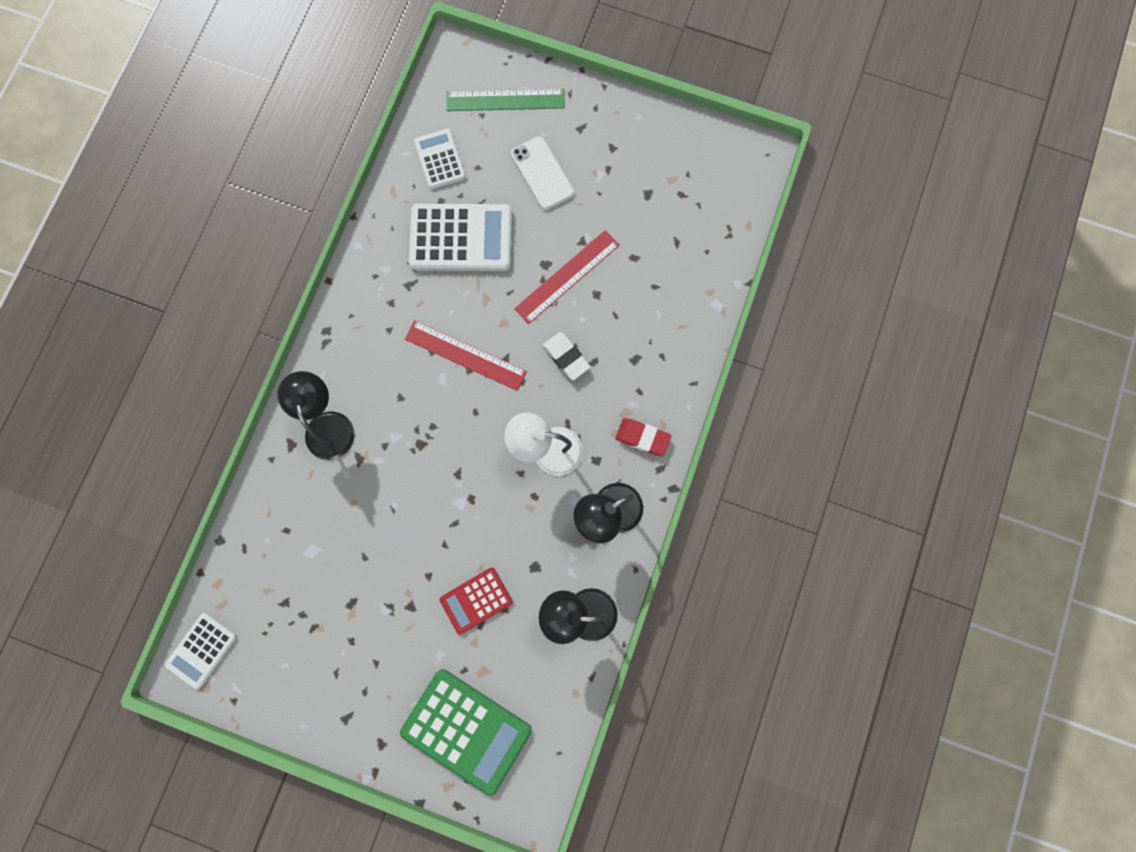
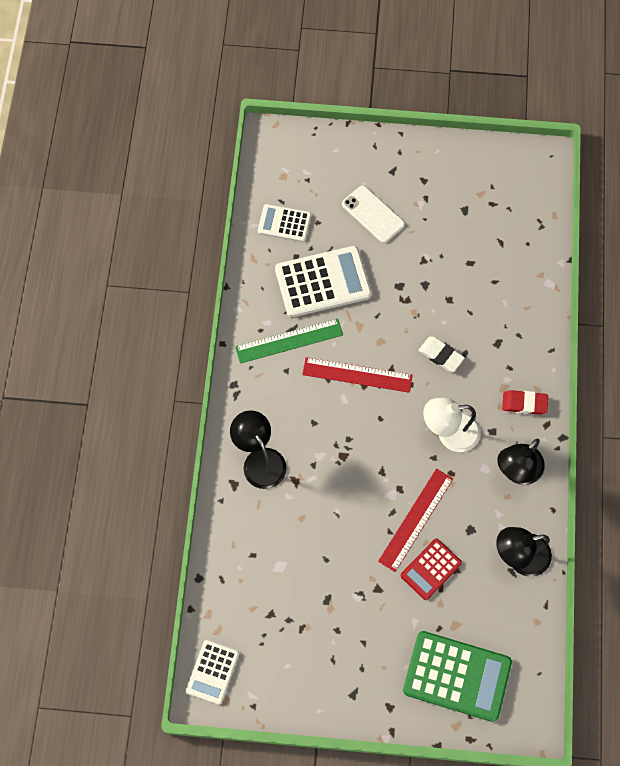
camera: 15 degrees left, 10 degrees down
(440, 159) = (284, 223): white calculator -> white calculator turned 45 degrees counterclockwise
(505, 100) = (323, 163): green ruler -> green ruler (289, 341)
(567, 277) = (420, 291): red ruler -> red ruler (416, 519)

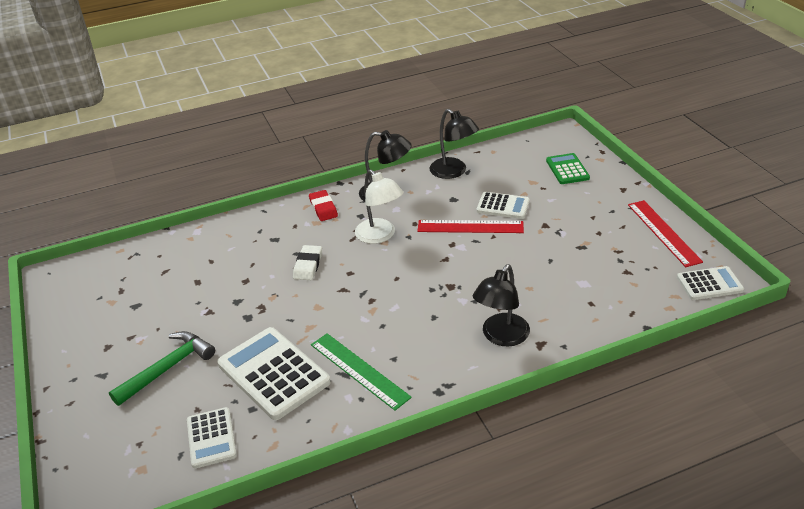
camera: 115 degrees left, 30 degrees down
(357, 375) = (363, 308): red ruler -> red ruler (663, 232)
(373, 214) = (167, 368): white phone -> green hammer
(431, 569) = (503, 206): red calculator -> white calculator
(457, 676) = (567, 169): green calculator -> green calculator, size x0.57

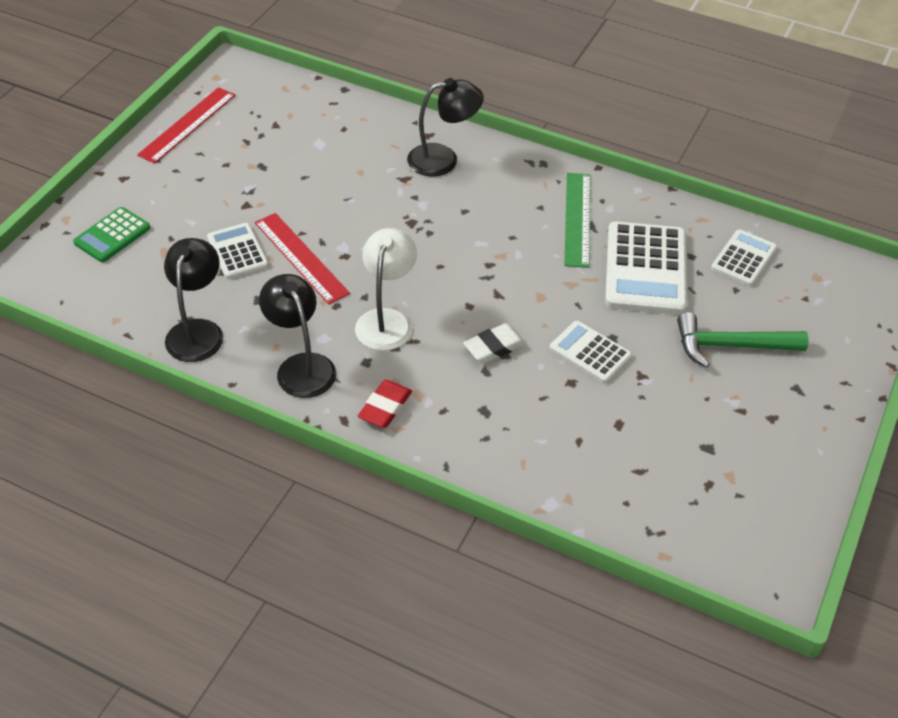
camera: 135 degrees left, 10 degrees up
(709, 284) = (248, 76): white calculator -> white calculator (590, 352)

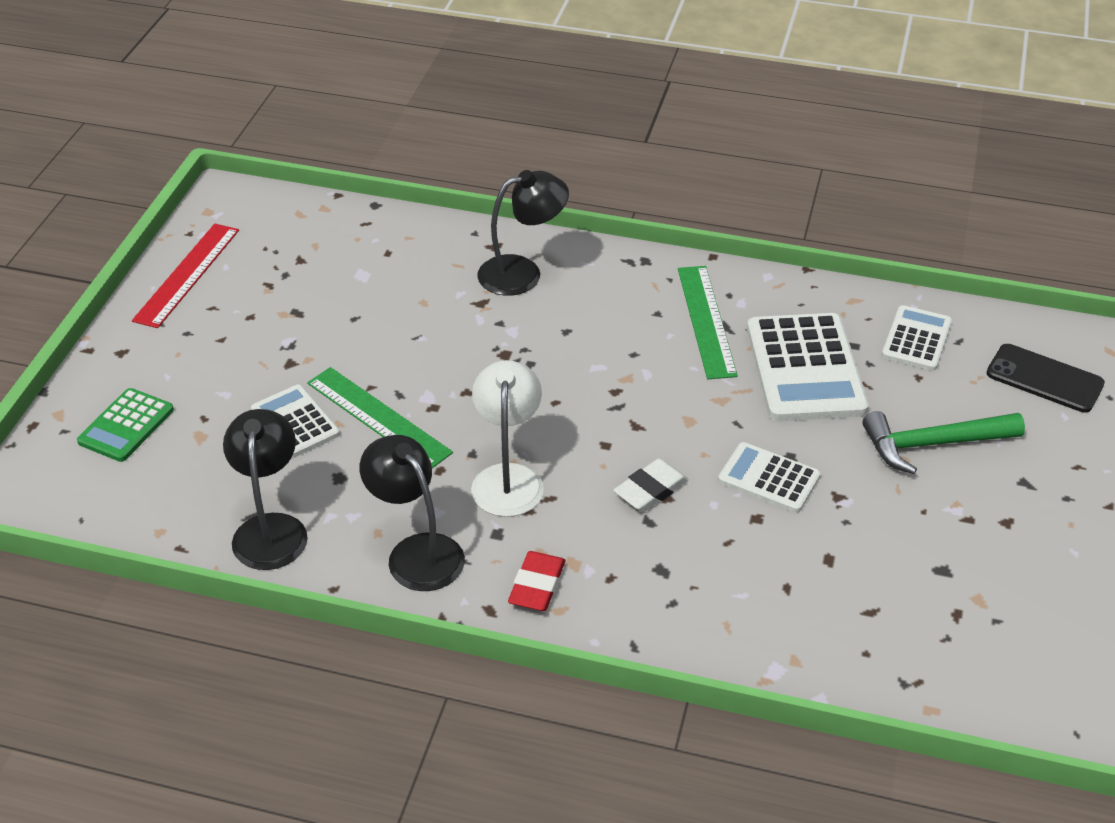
camera: 10 degrees left, 5 degrees down
(301, 257) = (378, 417): red ruler -> green ruler
(840, 307) = (1044, 379): none -> black phone

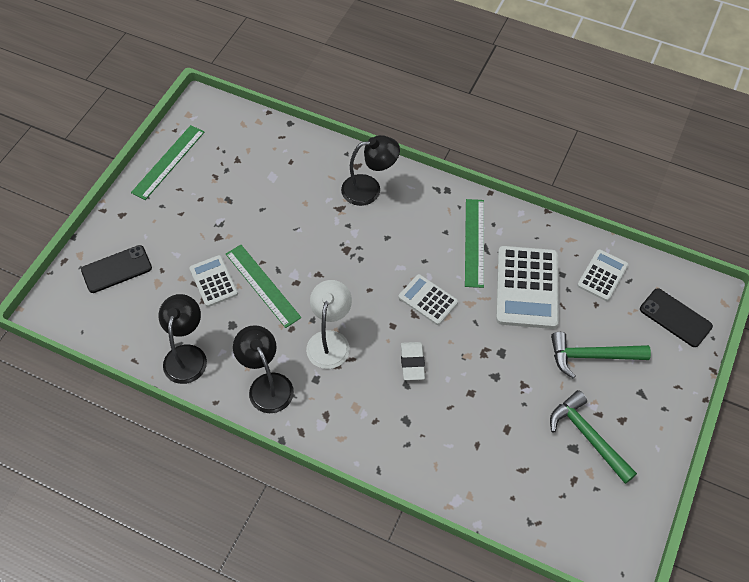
camera: 10 degrees right, 15 degrees up
(126, 426) = (116, 269): green calculator -> black phone
(187, 274) = (168, 162): red ruler -> green ruler
(537, 585) = (331, 419): red eraser -> none
(650, 490) = (412, 362): white eraser -> white eraser turned 60 degrees counterclockwise
(768, 478) = (485, 365): white calculator -> white calculator (428, 300)
(961, 551) = (588, 436): none -> green hammer

